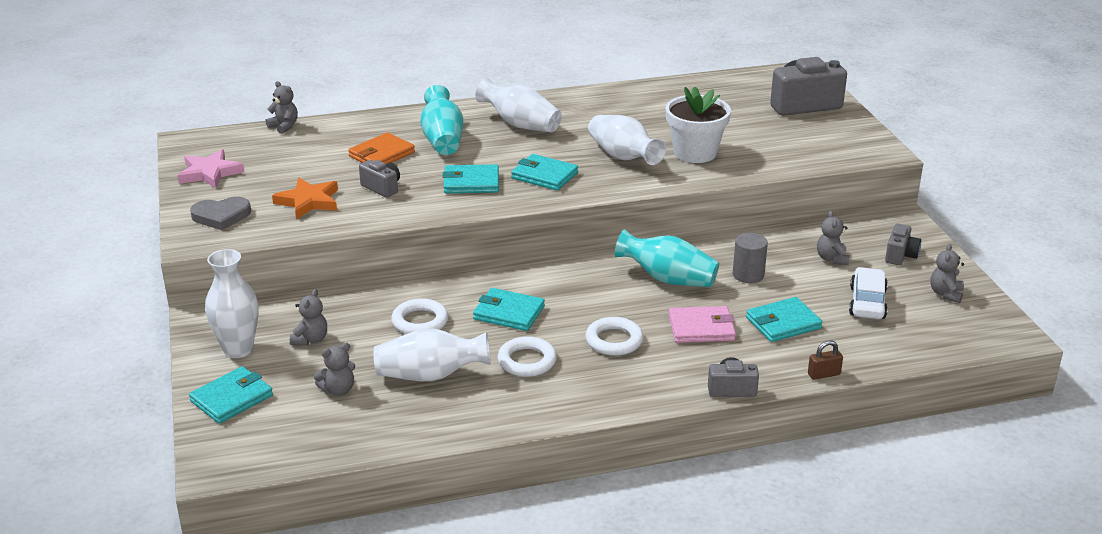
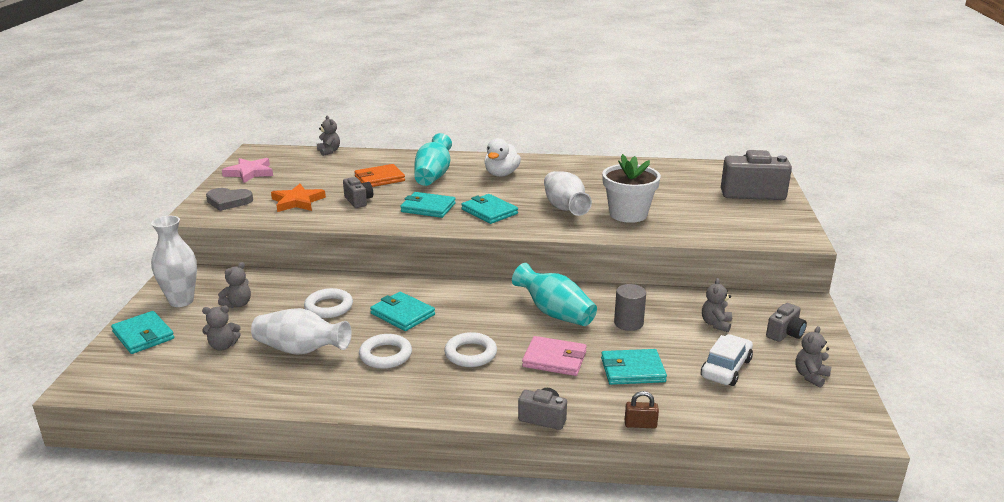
camera: 20 degrees right, 5 degrees down
(231, 398) = (143, 335): turquoise wallet -> turquoise wallet turned 75 degrees clockwise
(520, 125) = (501, 174): white vase -> white duck

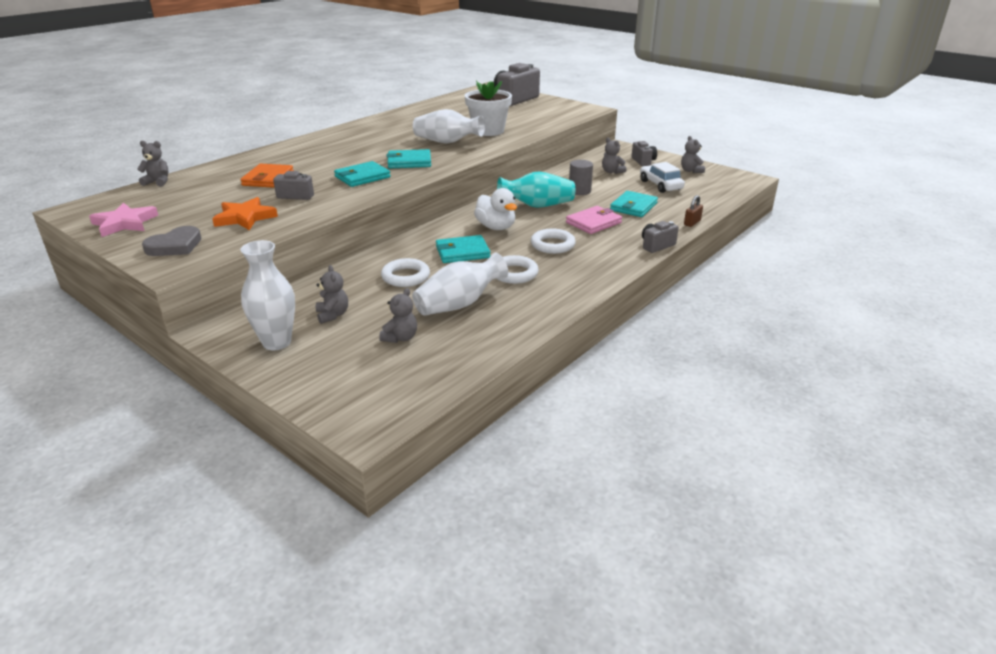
camera: 55 degrees left, 5 degrees up
(143, 335) = (315, 376): turquoise wallet -> none
(433, 176) = (305, 161): turquoise vase -> none
(501, 174) = (352, 142): white duck -> white duck (496, 227)

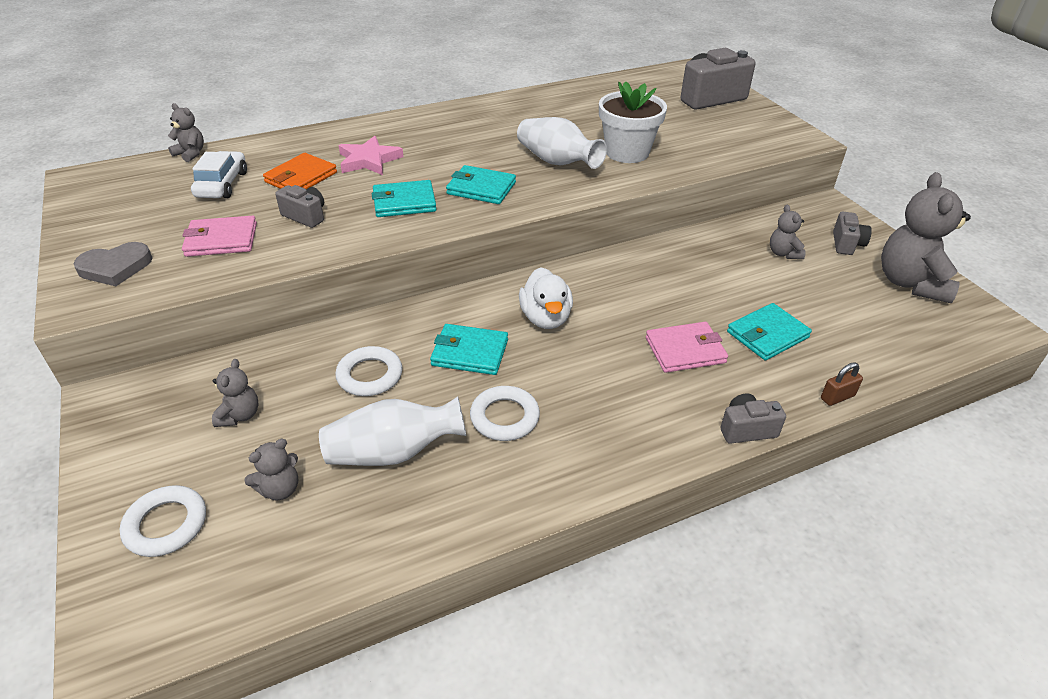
camera: 25 degrees right, 10 degrees up
(124, 223) = (103, 214): pink star -> pink star (369, 160)
(245, 217) = (221, 240): orange star -> pink wallet
(277, 342) = (148, 441): white vase -> none
(537, 206) = (630, 292): turquoise vase -> none
(552, 245) = (596, 377): white ring -> white ring (166, 524)
(579, 191) = (709, 280): grey cylinder -> none
(660, 185) = (840, 301): white car -> white car (222, 184)
(691, 171) = (910, 283): grey teddy bear -> grey teddy bear, size x2.06

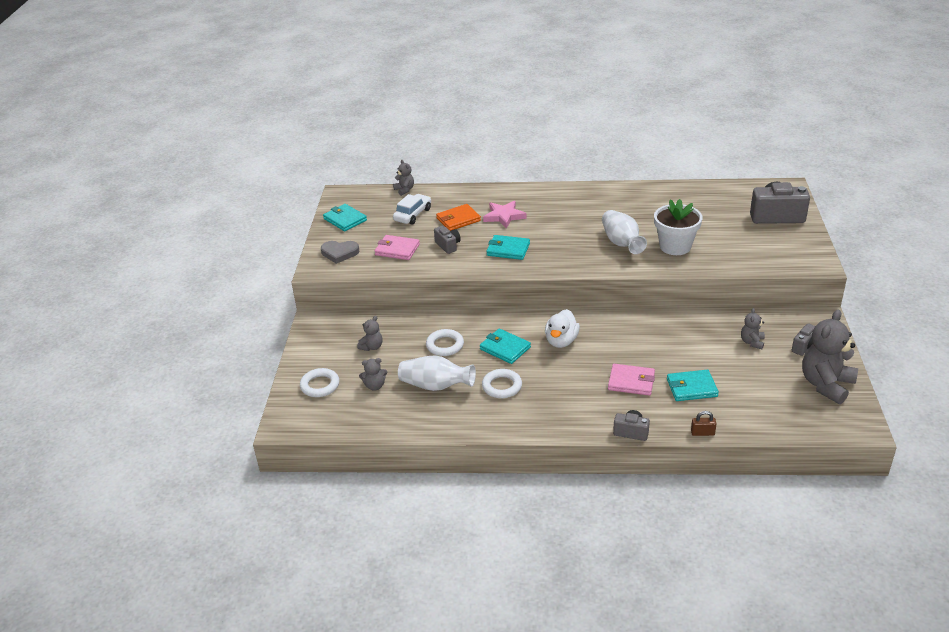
camera: 30 degrees right, 5 degrees down
(481, 188) = (560, 251): turquoise wallet -> turquoise wallet (345, 219)

